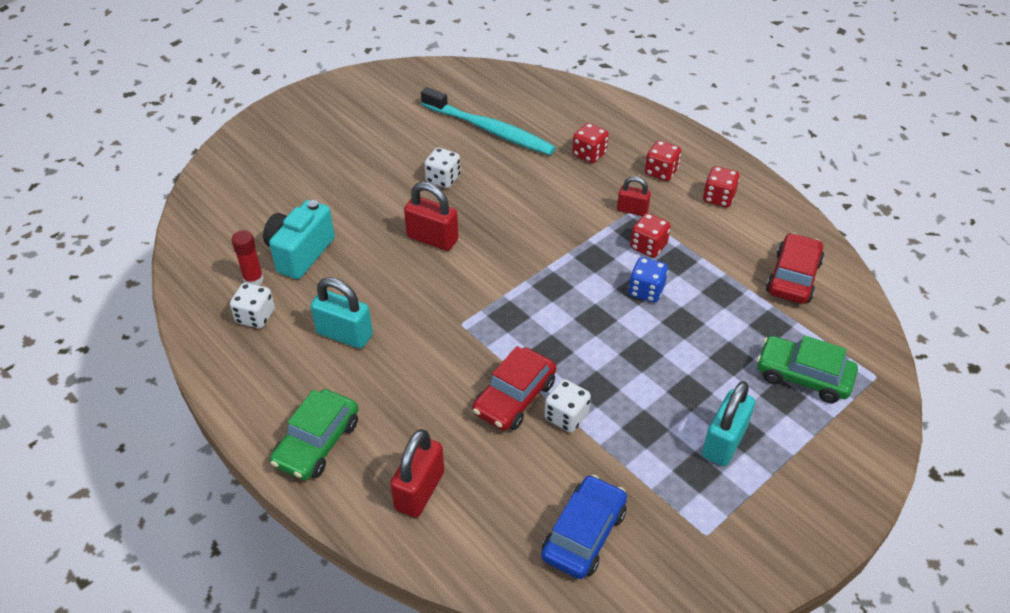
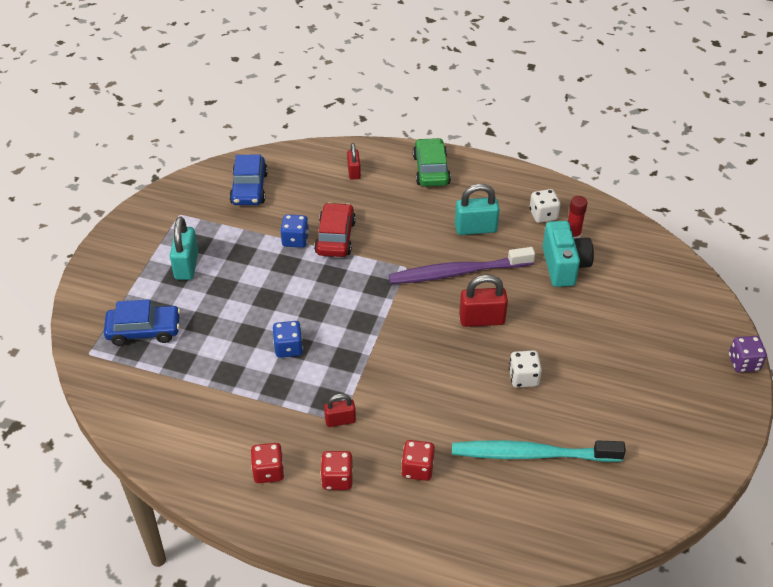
camera: 150 degrees right, 0 degrees up
(254, 120) = (743, 363): none -> purple dice
(411, 293) = (458, 272): none -> purple toothbrush
(419, 491) = (354, 172): red padlock -> red padlock, size x0.62
(566, 416) = (295, 240): white dice -> blue dice
(648, 246) = (307, 389): red dice -> none
(793, 277) = (173, 413): red car -> none
(803, 376) = (144, 330): green car -> blue car

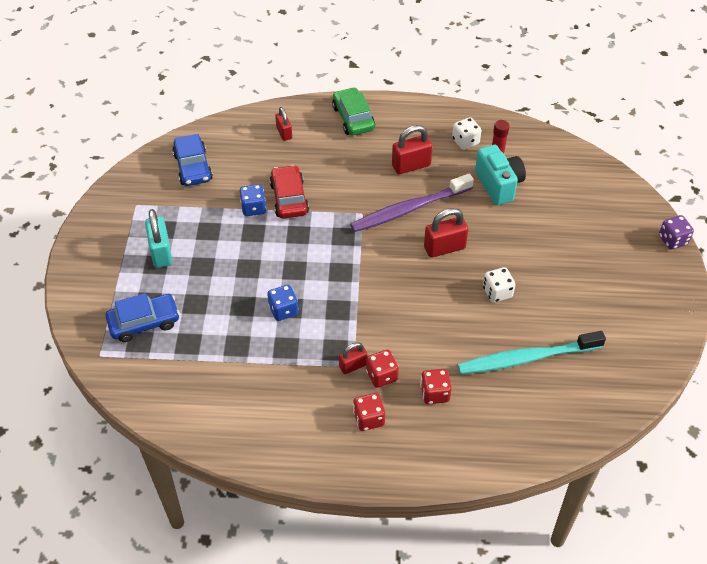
camera: 15 degrees left, 5 degrees up
(268, 471) = (306, 426): red dice -> red dice (381, 376)
(475, 228) = (411, 165): turquoise padlock -> red padlock

